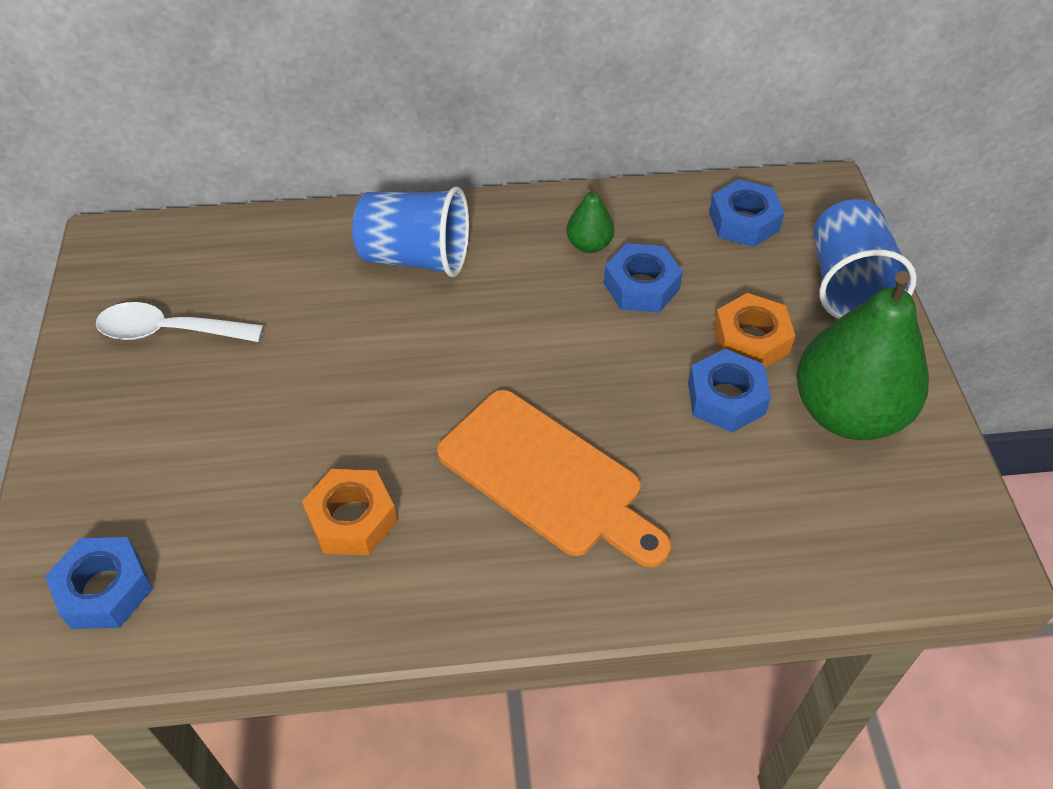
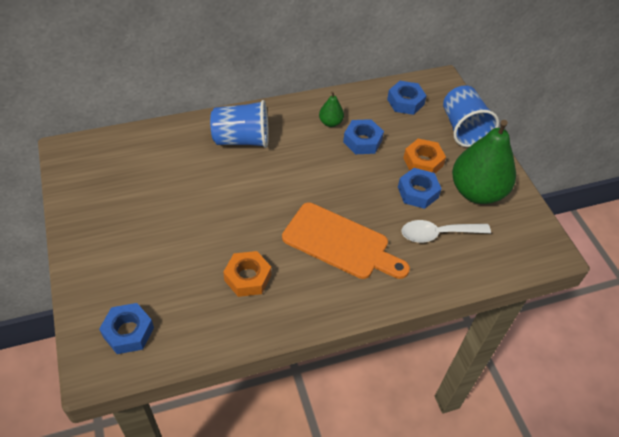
camera: 15 degrees left, 0 degrees up
(169, 331) = (119, 195): white spoon -> white spoon (438, 234)

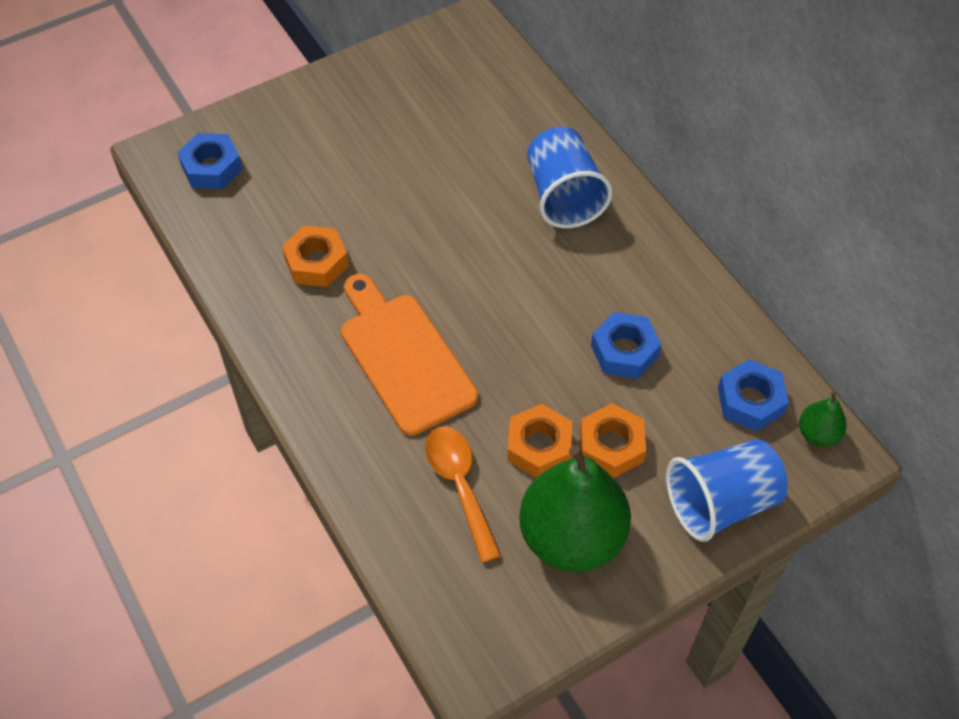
camera: 80 degrees right, 5 degrees up
(330, 122) = (648, 300): green pear -> green pear (818, 434)
(340, 243) = (404, 357): orange cutting board -> orange cutting board turned 135 degrees clockwise
(418, 192) = (539, 446): blue nut -> orange nut
(438, 234) = (460, 485): white spoon -> orange spoon

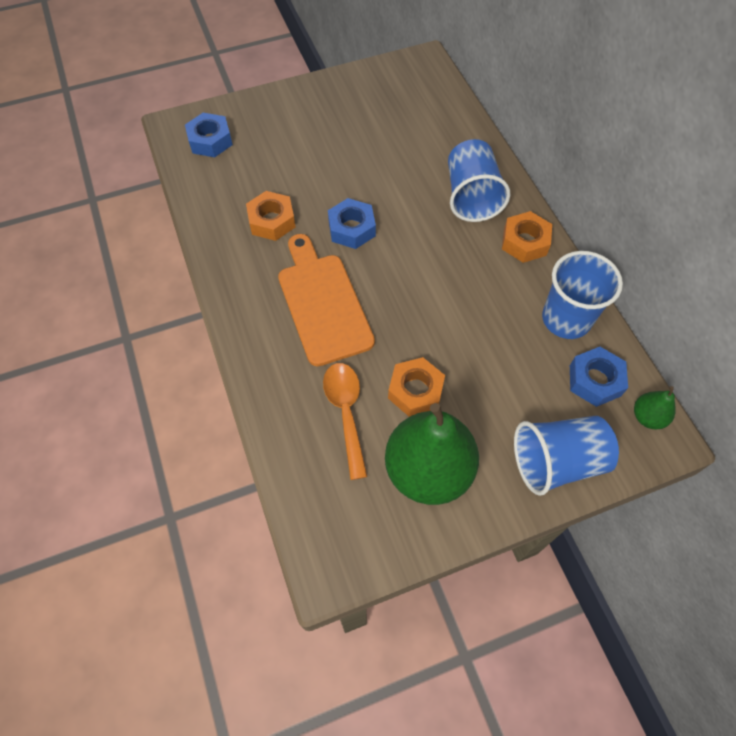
camera: 10 degrees right, 5 degrees up
(611, 446) = (474, 400): orange nut -> orange nut (525, 242)
(624, 351) = (498, 324): blue nut -> blue nut (351, 229)
(705, 332) = (566, 319): none -> blue cup

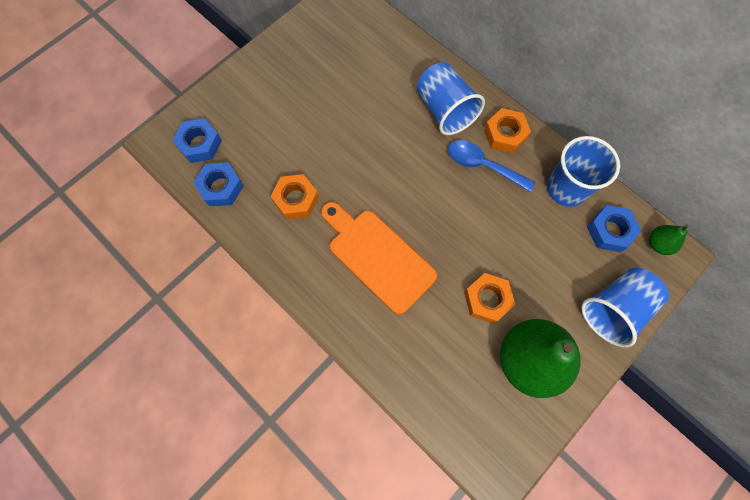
camera: 25 degrees left, 10 degrees up
(346, 412) = (445, 342): orange spoon -> none
(351, 229) = (365, 179): blue nut -> blue nut (221, 187)
(483, 262) = (482, 165): none -> blue spoon

